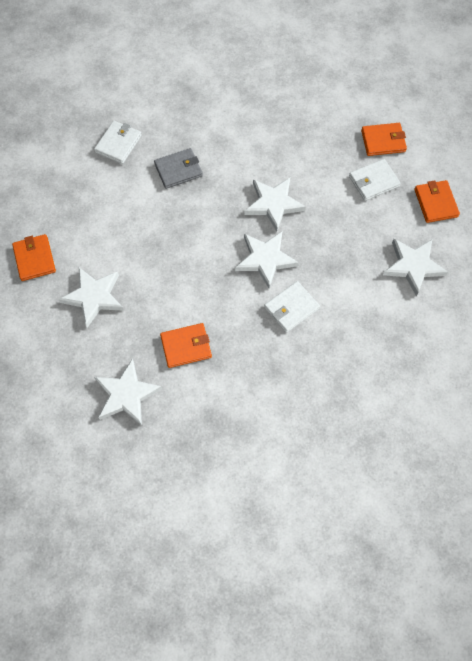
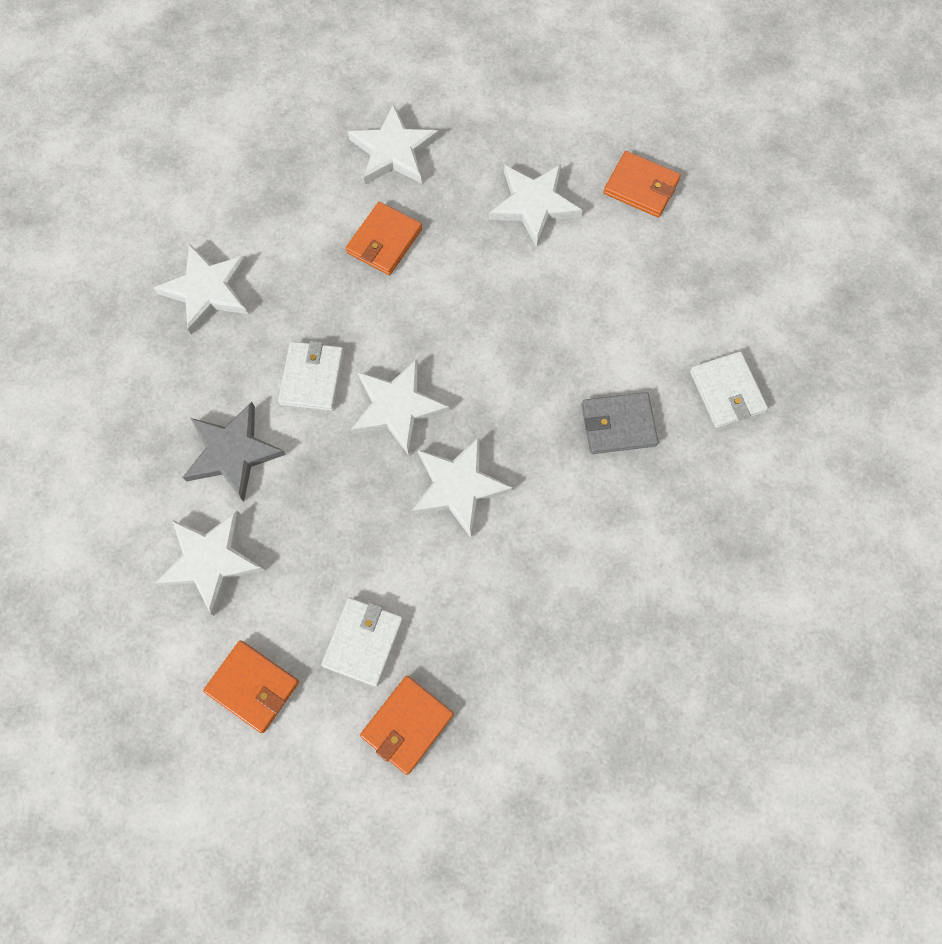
camera: 135 degrees right, 5 degrees up
(178, 170) = (618, 425): grey wallet -> grey wallet turned 60 degrees clockwise
(302, 403) = (207, 290): none -> white star
(362, 305) = (233, 452): none -> grey star

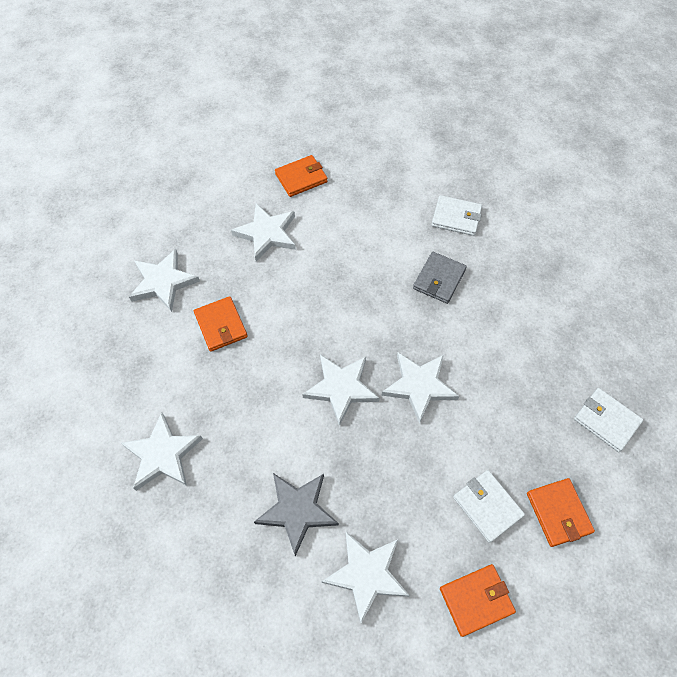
camera: 55 degrees left, 10 degrees down
(312, 378) = (281, 426): white wallet -> white wallet (606, 420)

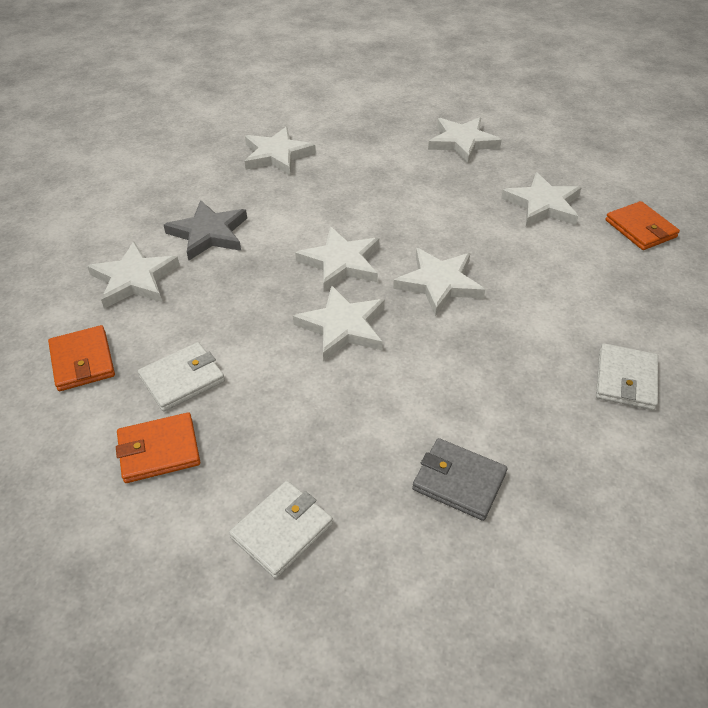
camera: 90 degrees right, 15 degrees down
(221, 325) = (415, 179): orange wallet -> none
(366, 316) = (439, 283): none -> white star
(439, 279) = (507, 354): grey wallet -> grey wallet (459, 481)

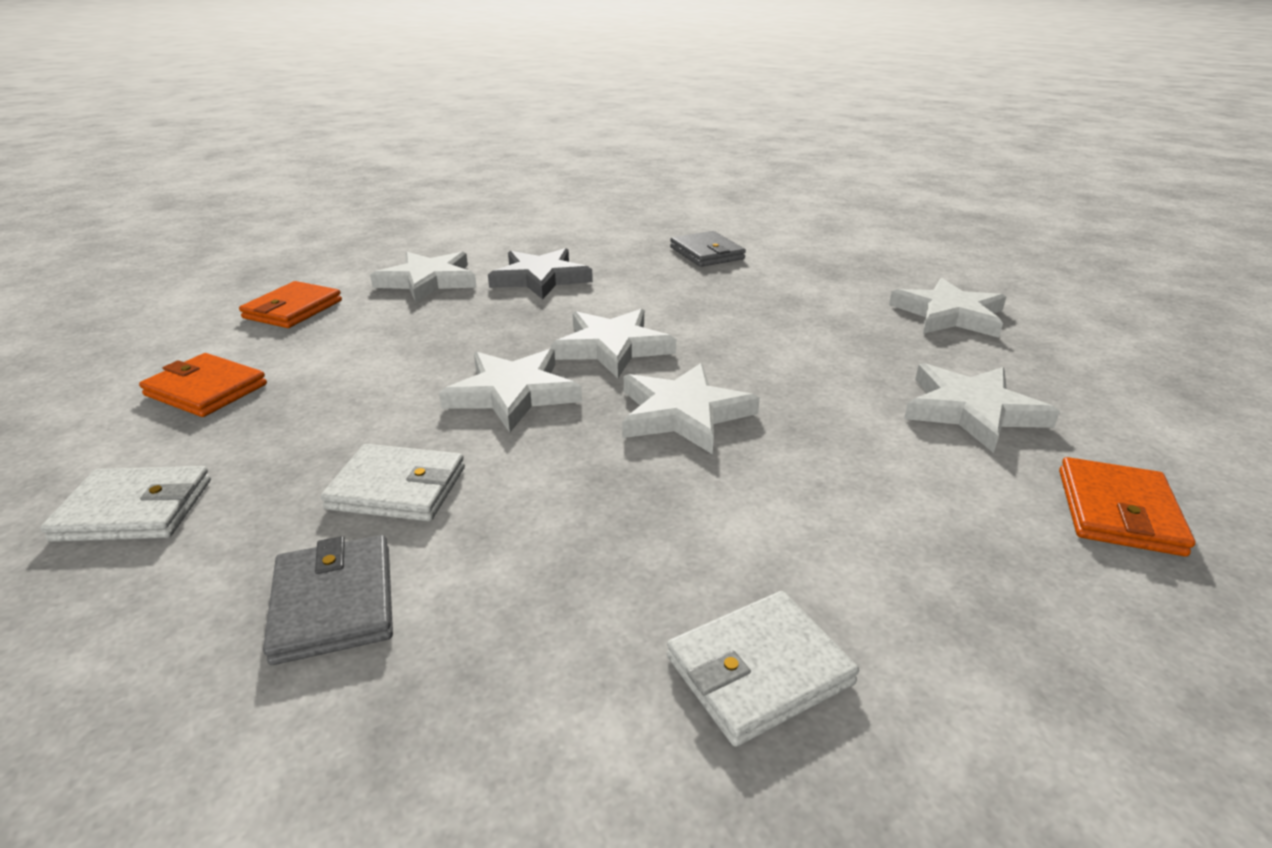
camera: 45 degrees right, 15 degrees down
(182, 379) = (320, 356): white wallet -> white wallet (397, 488)
(277, 155) = (706, 253): white star -> grey wallet

